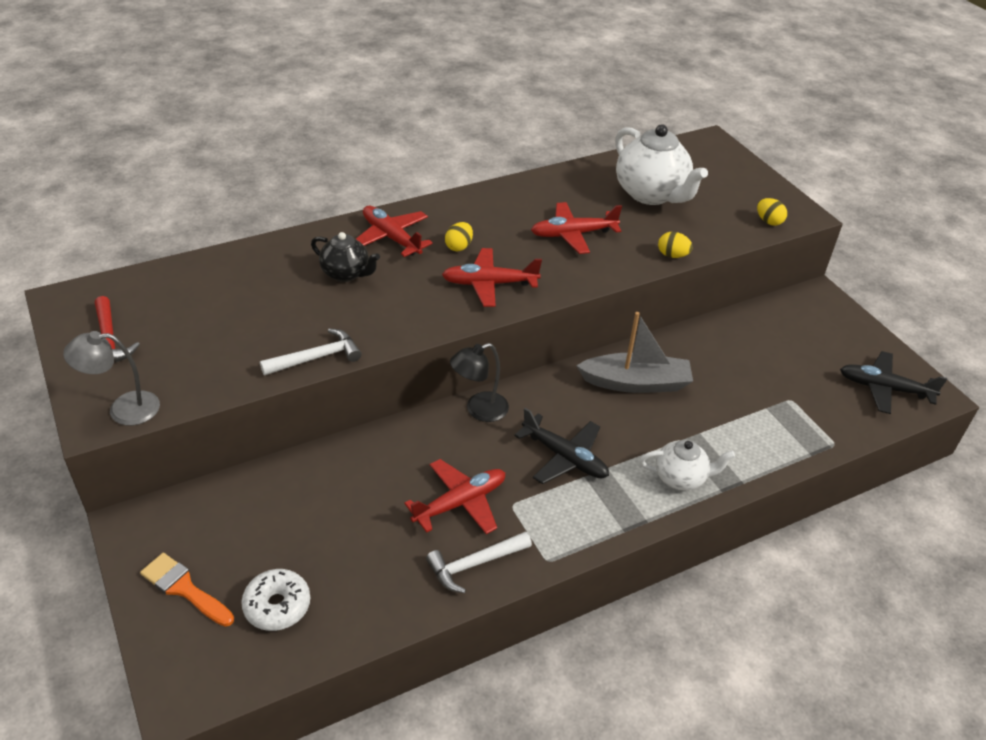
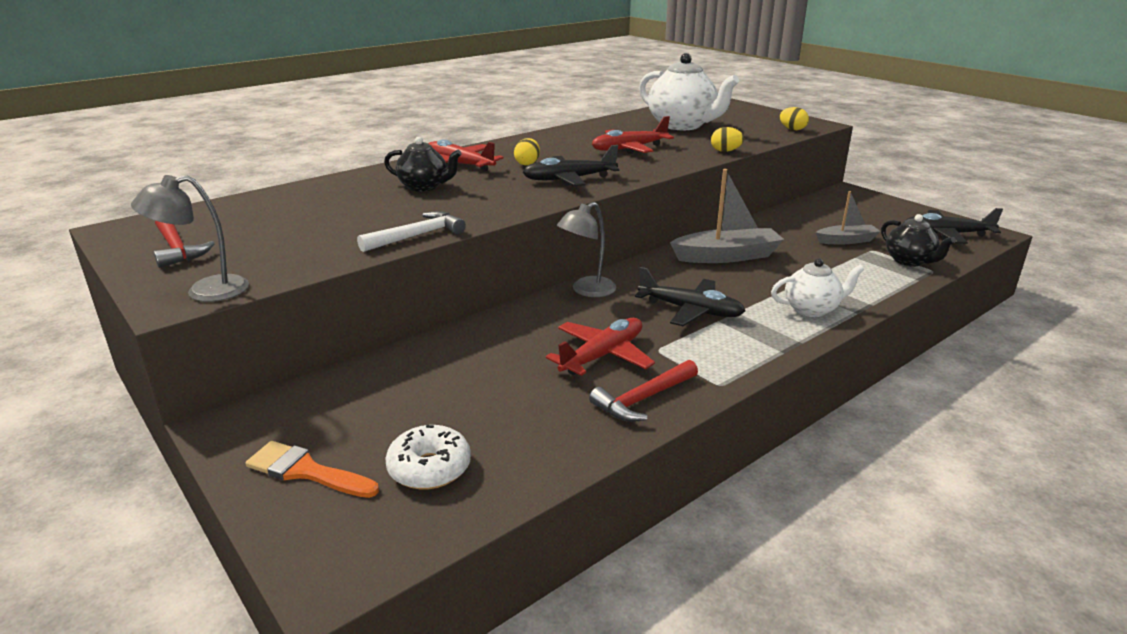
camera: 10 degrees left, 15 degrees down
(474, 564) = (643, 399): white hammer -> red hammer
(479, 410) = (587, 290): black lamp -> grey lamp
(489, 284) = (569, 179): red plane -> black plane
(771, 380) = (846, 241): none -> grey boat
(819, 424) = (909, 261): none -> black teapot

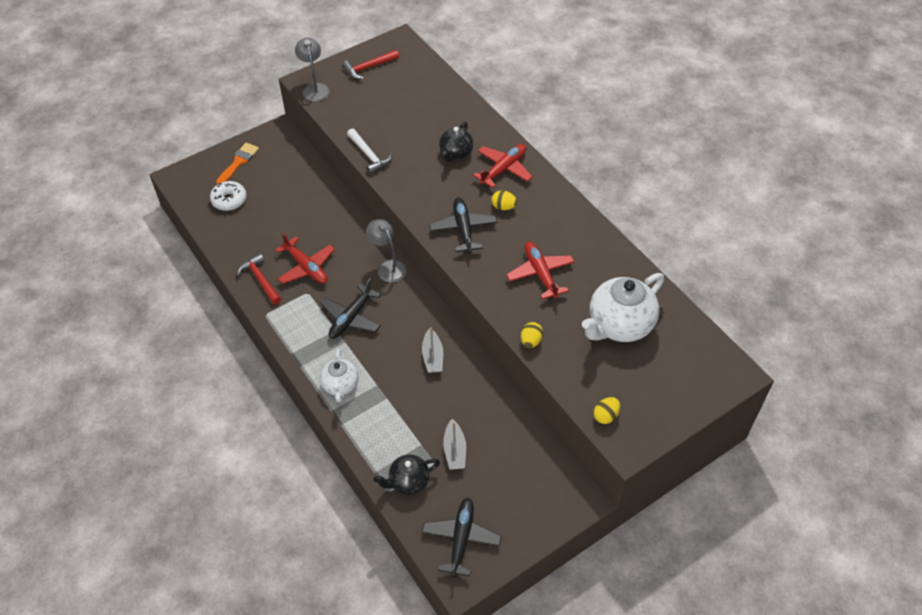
camera: 95 degrees right, 25 degrees up
(727, 256) = (433, 357): grey boat -> grey boat, size x0.60

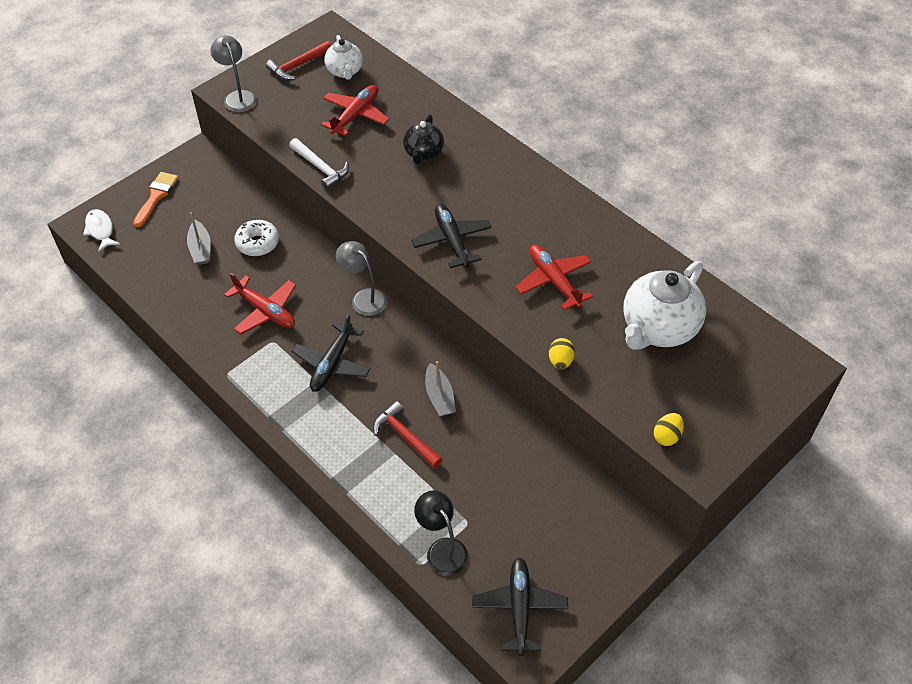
camera: 10 degrees left, 0 degrees up
(189, 184) = (100, 230): none -> white fish
(229, 200) = (154, 243): white donut -> white donut (257, 243)
(260, 280) = (212, 333): red hammer -> red hammer (405, 436)
(340, 385) = (336, 446): white teapot -> white teapot (345, 71)
(408, 481) = (442, 549): black teapot -> black lamp
(454, 450) = (489, 504): grey boat -> grey boat (200, 249)
(503, 207) = (493, 209): yellow egg -> none
(504, 169) = (484, 165): red plane -> red plane (355, 115)

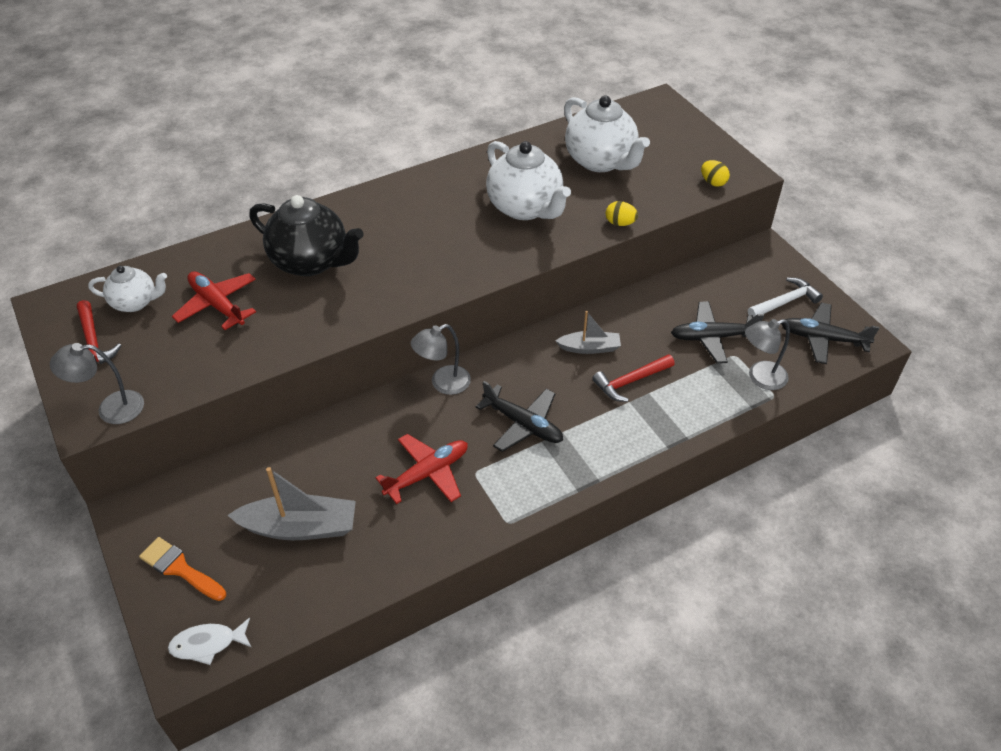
camera: 75 degrees left, 5 degrees down
(200, 249) = (300, 527): grey boat -> grey boat, size x1.65
(257, 243) = (319, 467): white donut -> none
(320, 168) = (286, 347): white hammer -> white hammer (785, 302)
(423, 153) = (311, 262): black teapot -> black teapot, size x1.74
(442, 549) = (760, 378): black lamp -> grey lamp
(452, 240) = (446, 263): black plane -> black plane (712, 337)
(553, 281) = (525, 208): red plane -> white teapot

